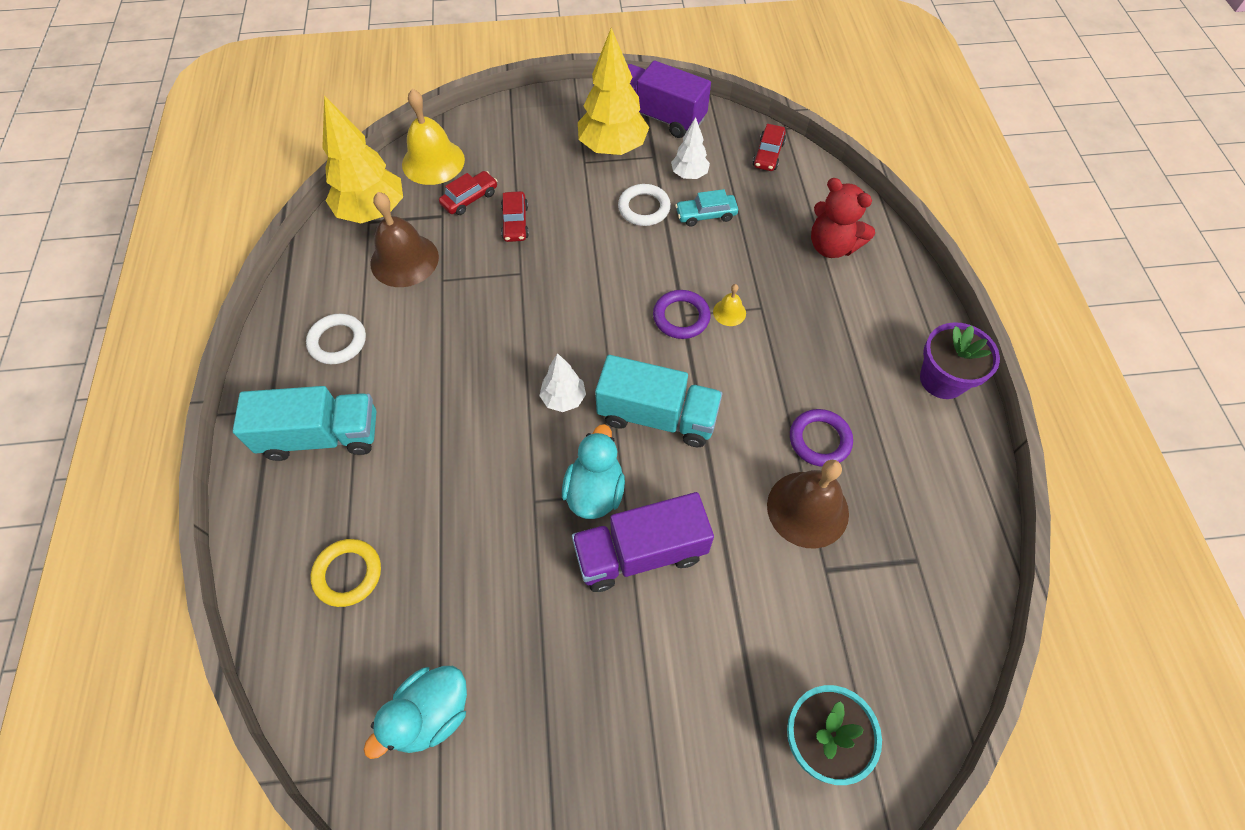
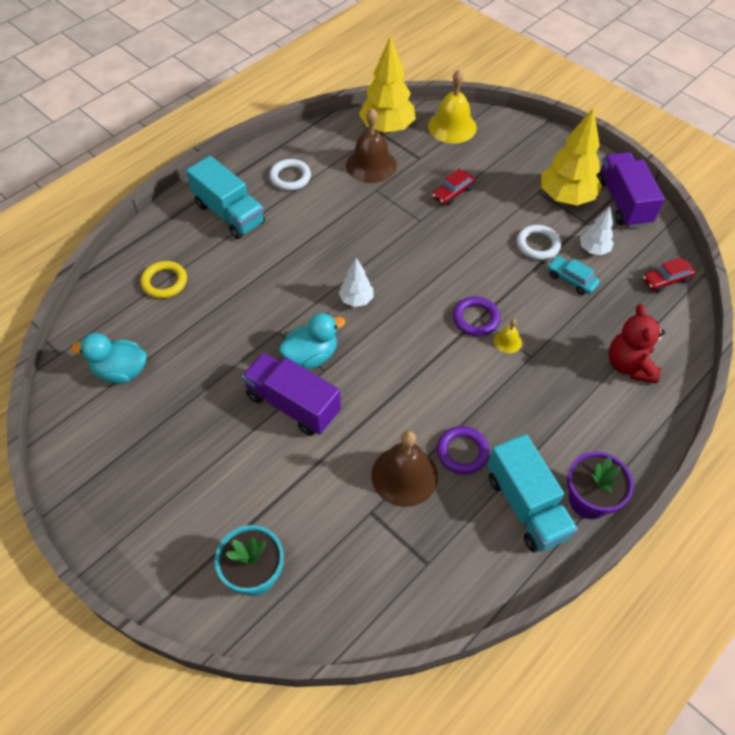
camera: 50 degrees right, 5 degrees down
(470, 199) = (445, 161): red car -> none
(657, 416) = (391, 353): turquoise truck -> turquoise truck (526, 505)

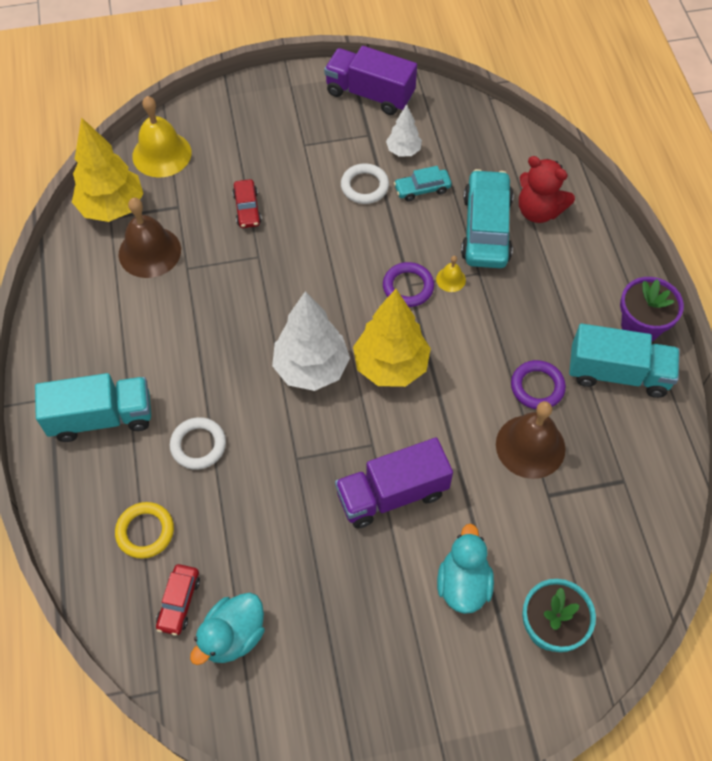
camera: 55 degrees left, 5 degrees up
(290, 177) = (101, 332): white ring -> white ring (198, 445)
(311, 356) = (348, 446): turquoise duck -> turquoise duck (463, 583)
(356, 300) = (311, 368): white tree -> white tree, size x1.89
(566, 198) = (329, 129): yellow tree -> yellow tree (390, 366)
(576, 339) = (486, 228): none -> turquoise car
(666, 280) = (475, 126): red car -> red car (179, 602)

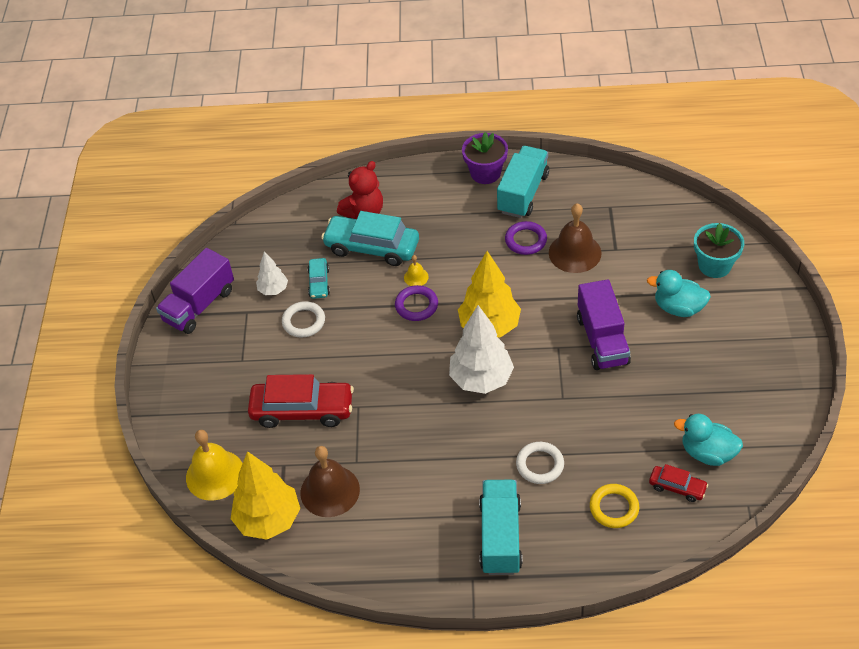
camera: 75 degrees left, 10 degrees down
(233, 636) = (707, 453): turquoise duck -> turquoise duck turned 150 degrees clockwise
(247, 209) = (302, 410): red car -> red car, size x1.96

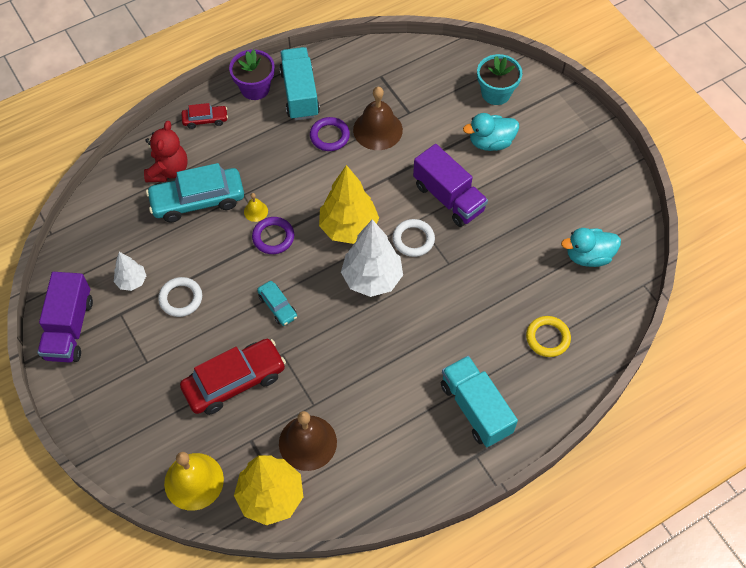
camera: 35 degrees left, 10 degrees up
(319, 283) = (170, 255): turquoise car -> turquoise car (277, 306)
(540, 465) = (467, 330): white ring -> white ring (413, 239)
(677, 487) = (584, 296): red car -> red car (205, 120)

